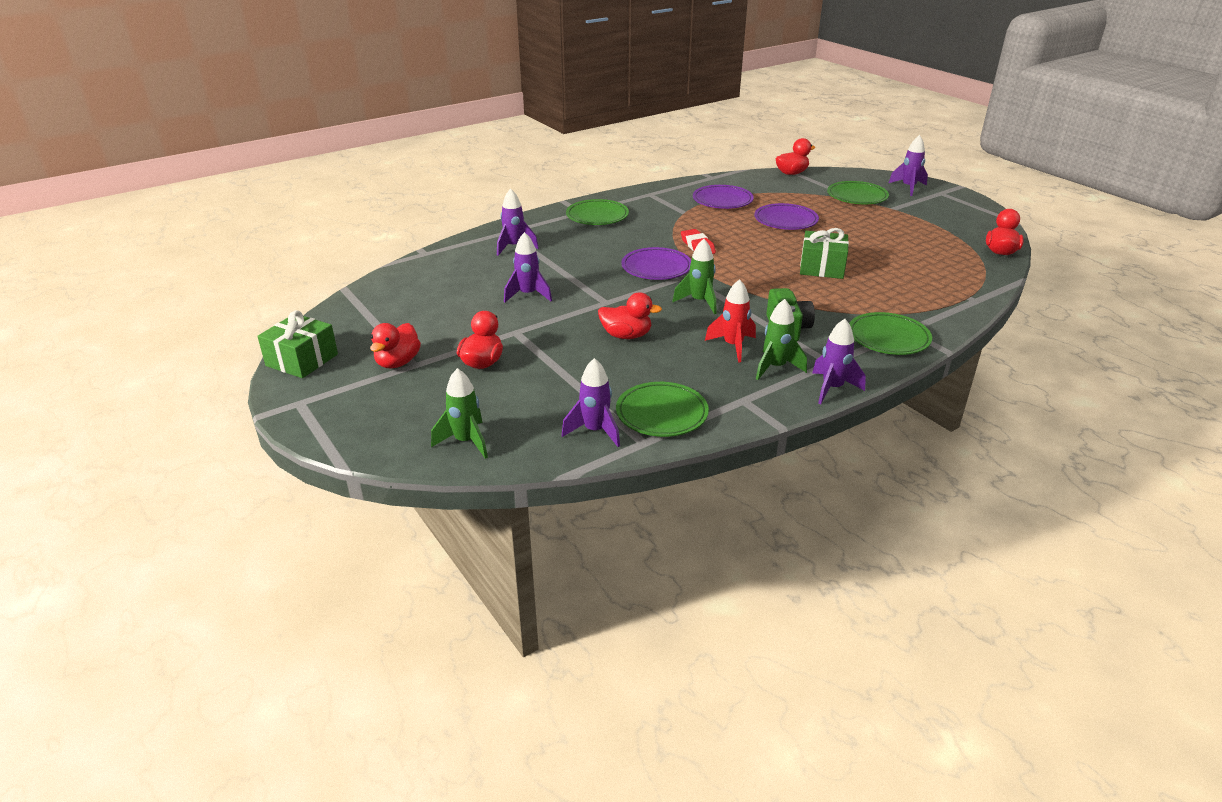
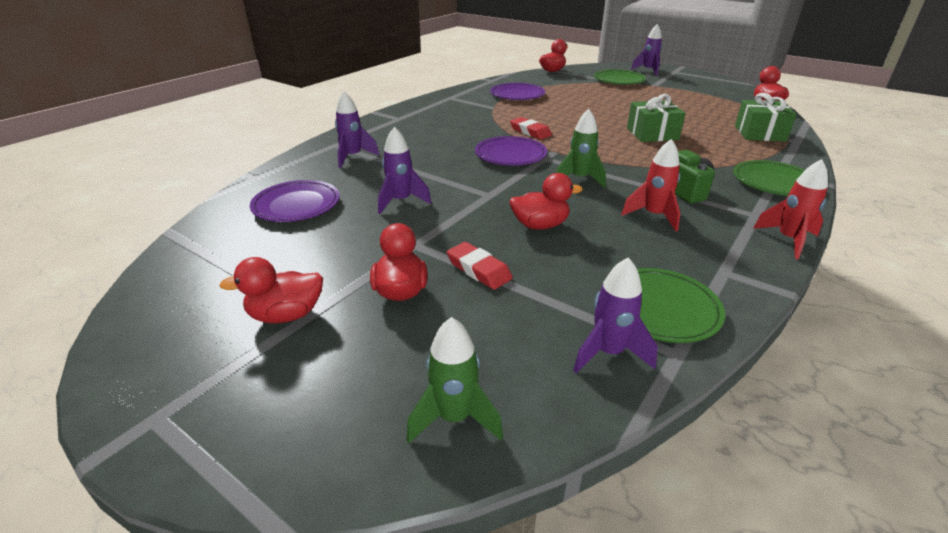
camera: 20 degrees left, 0 degrees up
(302, 360) = (137, 343): green gift -> green gift (759, 133)
(398, 362) = (286, 315): red duck -> red duck turned 75 degrees clockwise
(549, 359) = (479, 270): none -> red eraser
(597, 216) = (416, 120): green plate -> none
(775, 367) = (715, 229): green rocket -> none
(785, 220) = (583, 103): purple plate -> purple plate (296, 205)
(832, 388) = (788, 240): purple rocket -> red rocket

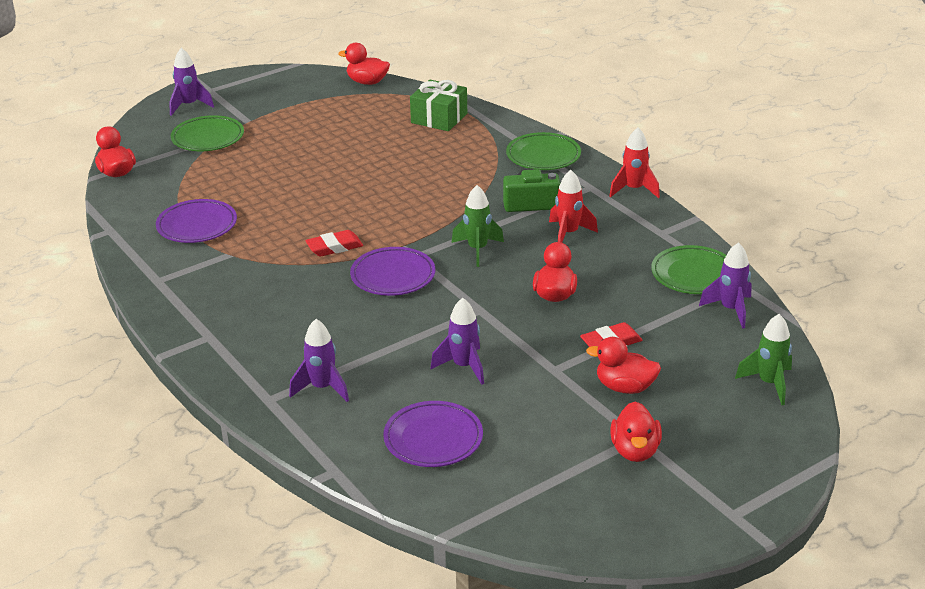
camera: 70 degrees left, 0 degrees up
(652, 134) = (397, 175): green gift -> none

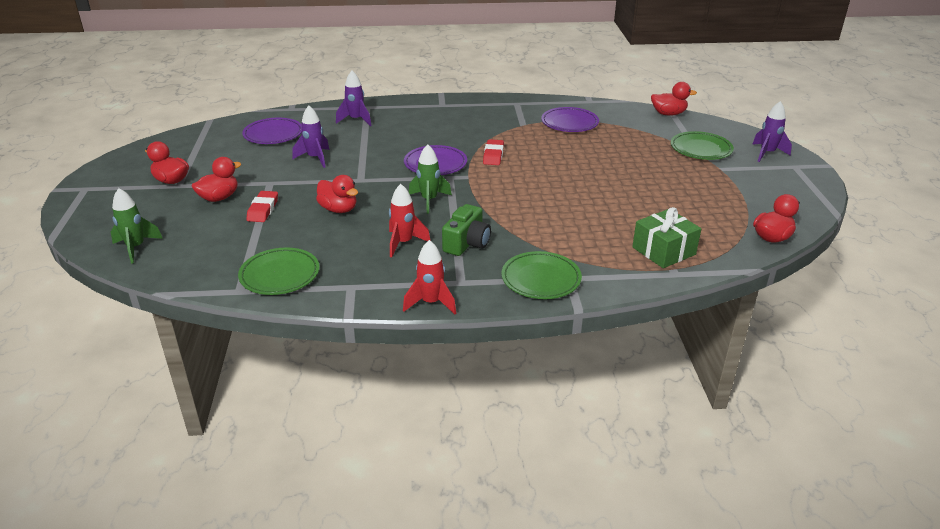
camera: 120 degrees right, 0 degrees up
(730, 310) = (220, 271): purple rocket -> none

